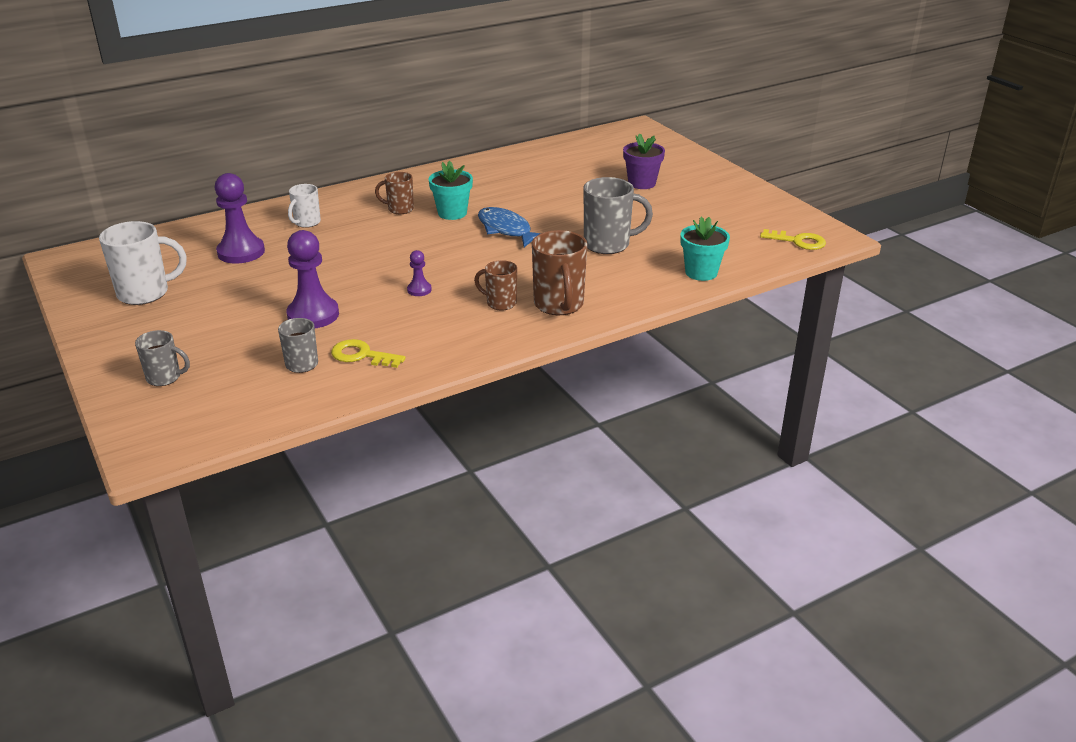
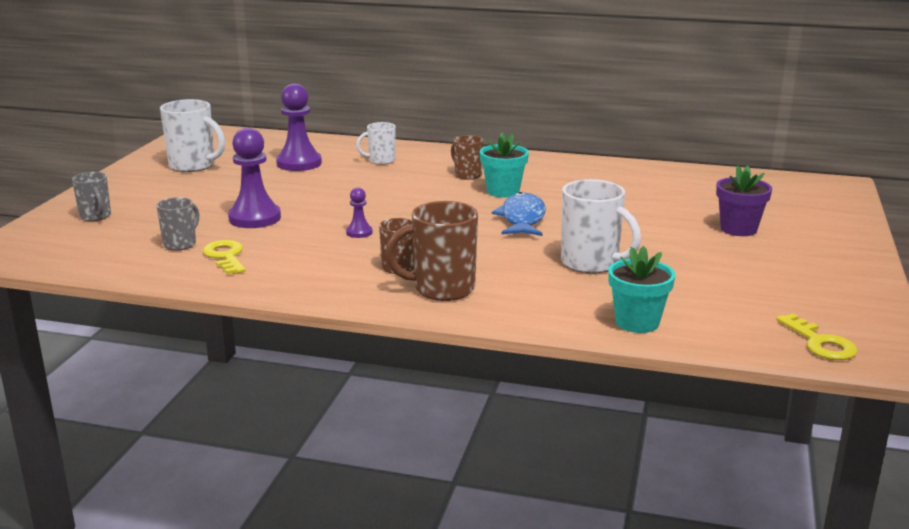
camera: 45 degrees right, 10 degrees down
(559, 305) = (442, 289): brown mug -> brown mug turned 45 degrees clockwise
(608, 244) = (591, 263): grey mug -> white mug

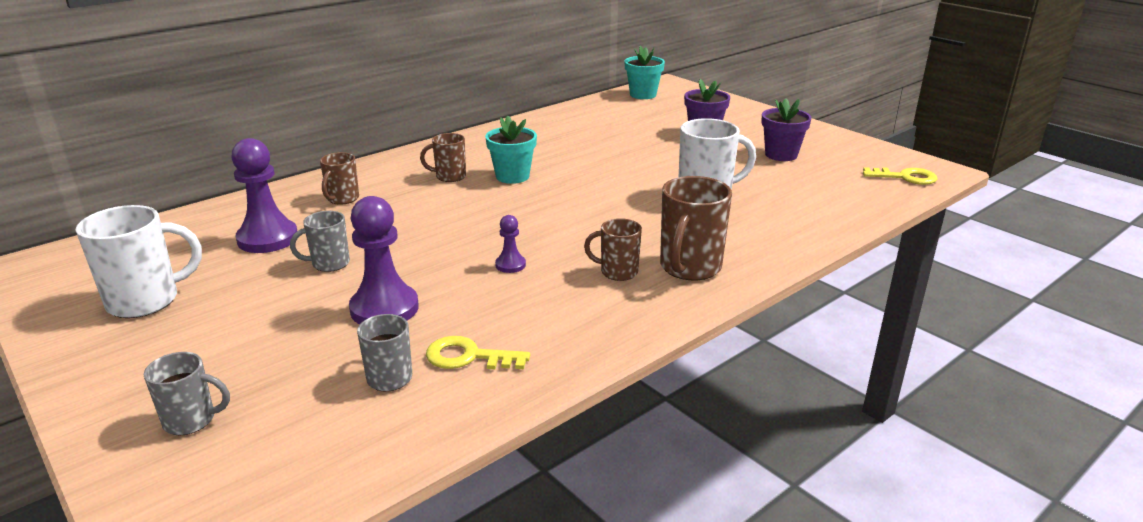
camera: 55 degrees left, 5 degrees up
(289, 187) = (329, 264): none -> grey mug
(381, 161) = (342, 199): white mug -> brown mug
(522, 218) = (583, 189): blue fish -> none
(637, 322) = (827, 217): turquoise flower pot -> turquoise flower pot (643, 95)
(754, 272) = (781, 155): none -> purple flower pot

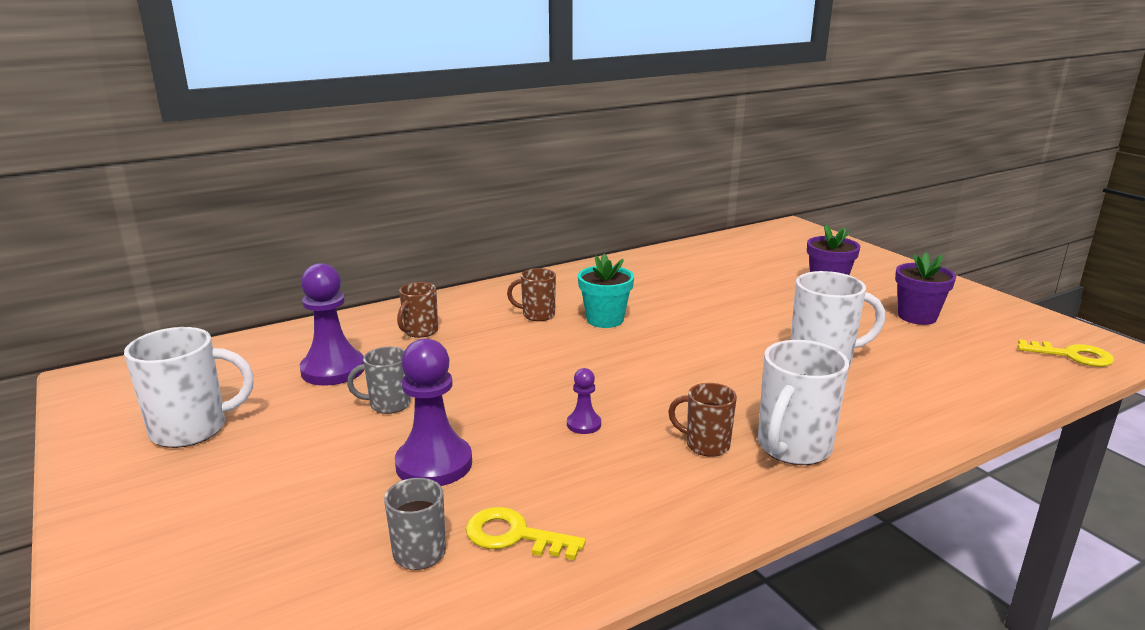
camera: 10 degrees right, 5 degrees down
(191, 420) = (193, 580): grey mug -> none
(643, 95) = (763, 237): turquoise flower pot -> none
(689, 268) = (792, 448): brown mug -> white mug

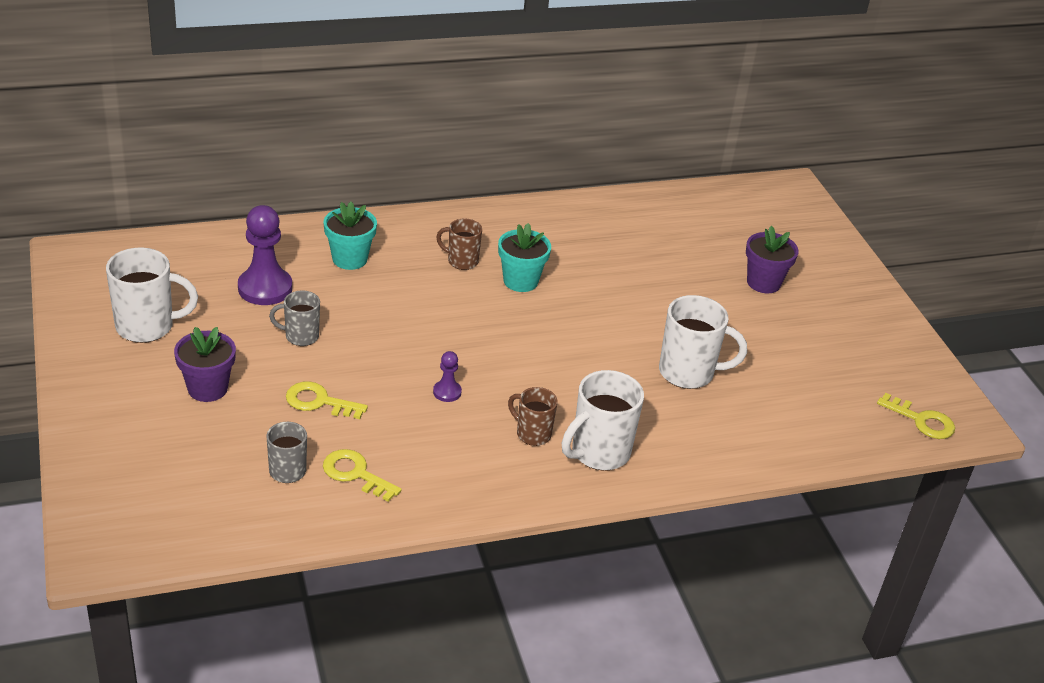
camera: 10 degrees right, 15 degrees up
(420, 331) = (349, 259): brown mug -> turquoise flower pot
(434, 464) = (319, 402): purple pawn -> yellow key
(917, 317) = (818, 343): purple flower pot -> purple flower pot (207, 388)

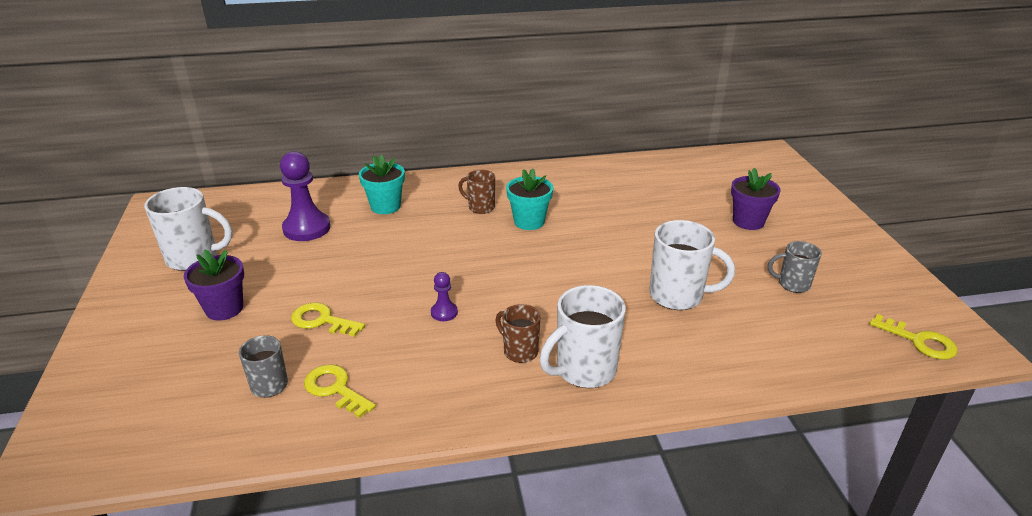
camera: 10 degrees right, 5 degrees down
(300, 336) = (324, 265): grey mug -> grey mug (792, 284)

